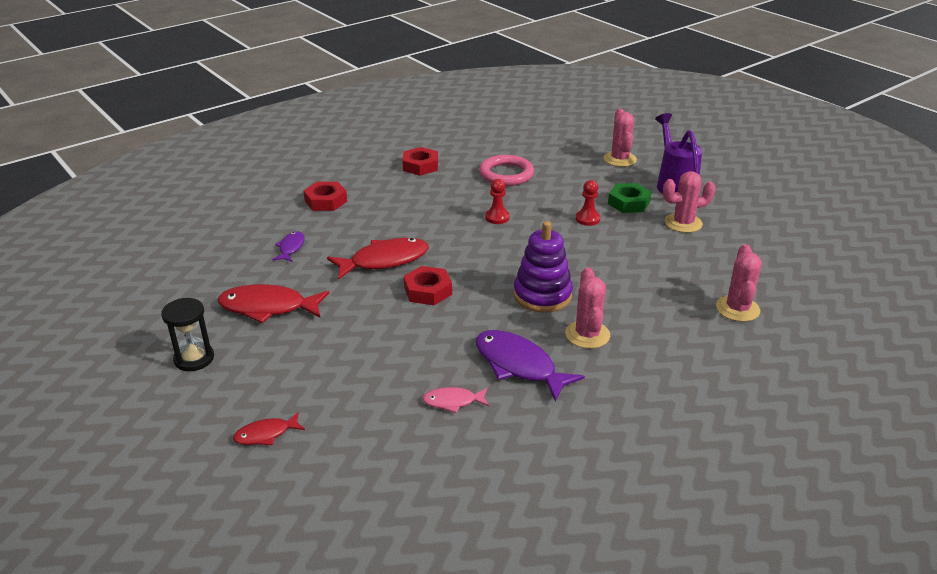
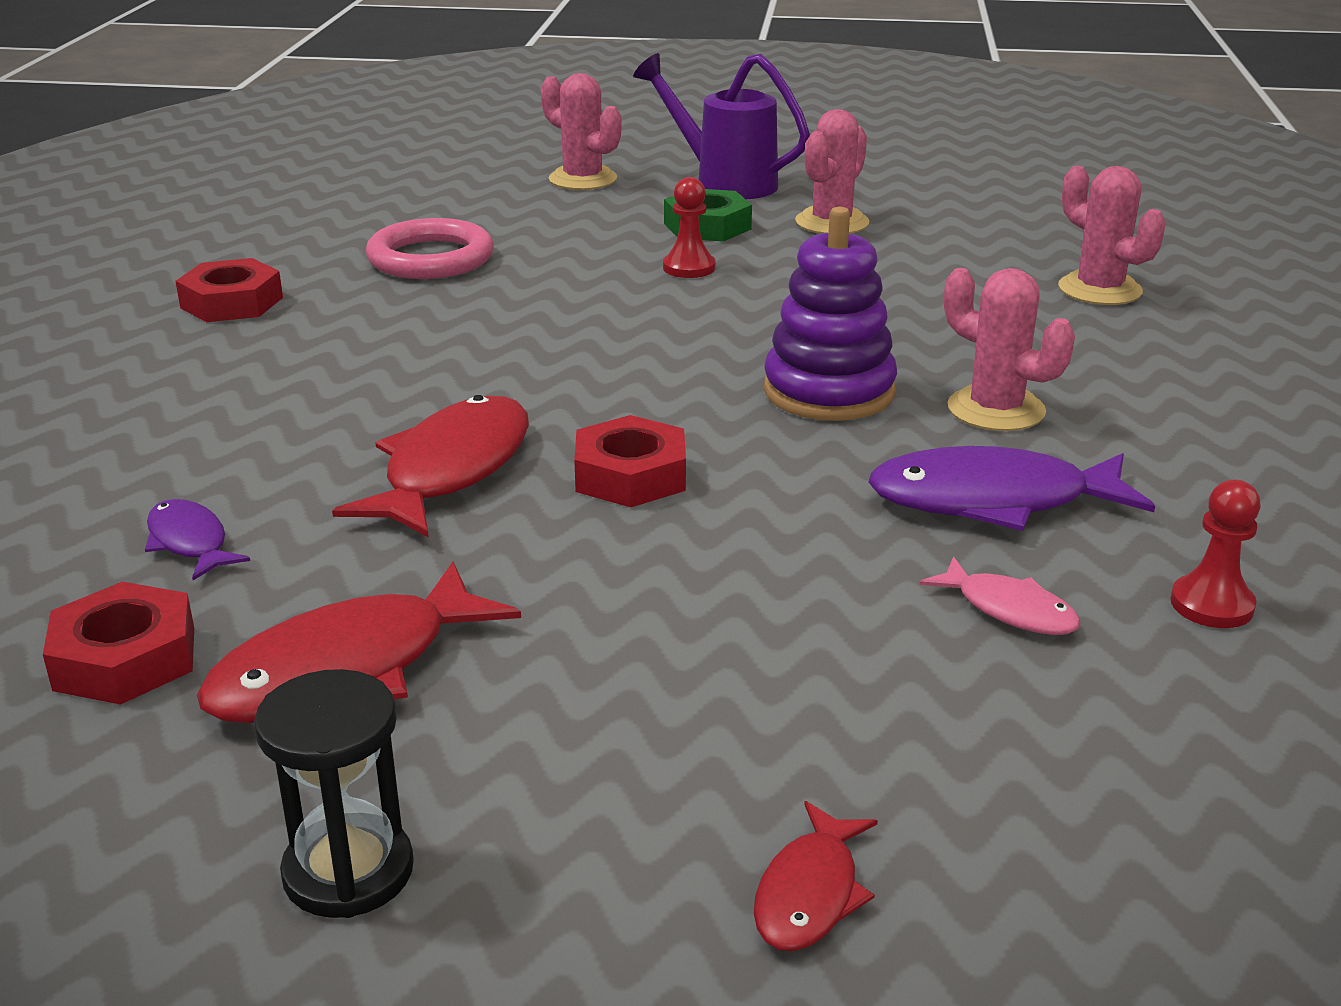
camera: 45 degrees left, 5 degrees down
(326, 201) = (118, 431): red nut -> red nut (125, 658)
(453, 402) = (1009, 610): pink fish -> pink fish turned 90 degrees counterclockwise
(497, 217) = (537, 321): red pawn -> red pawn (1211, 605)

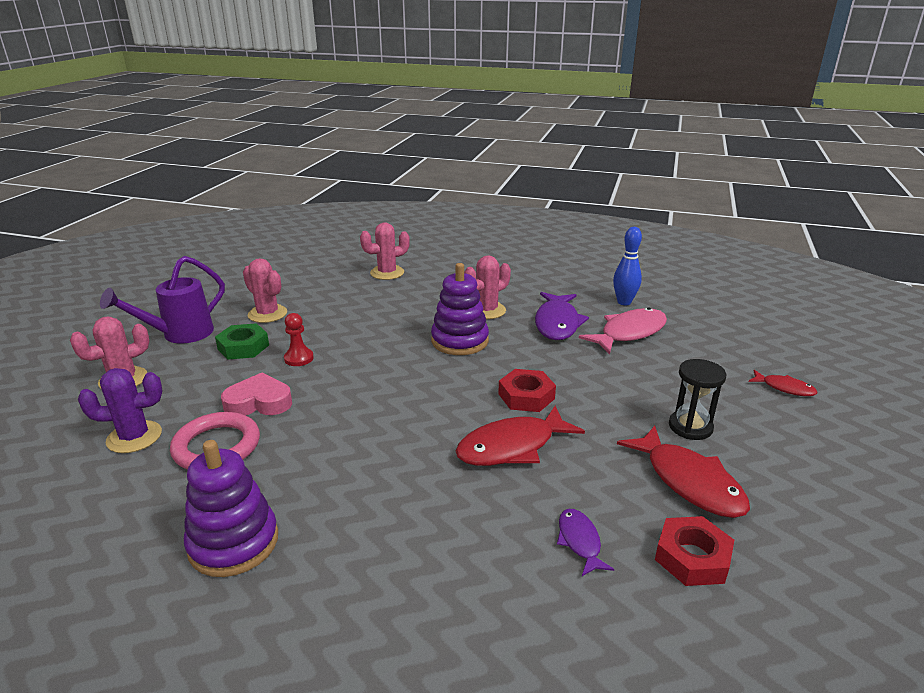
camera: 80 degrees left, 0 degrees up
(189, 542) = (579, 541): purple fish -> purple fish turned 105 degrees clockwise
(231, 302) = (233, 543): red nut -> purple stacking toy
(348, 871) = (813, 480): black hourglass -> black hourglass (690, 427)
(446, 213) = (134, 437): none -> purple cactus
(451, 469) = (512, 447): red fish -> red fish turned 60 degrees counterclockwise
(547, 263) = (259, 402): none -> pink heart
(1009, 610) = (629, 333): pink fish -> pink fish, size x1.89
(1211, 605) = (624, 302): red pawn -> blue bowling pin

